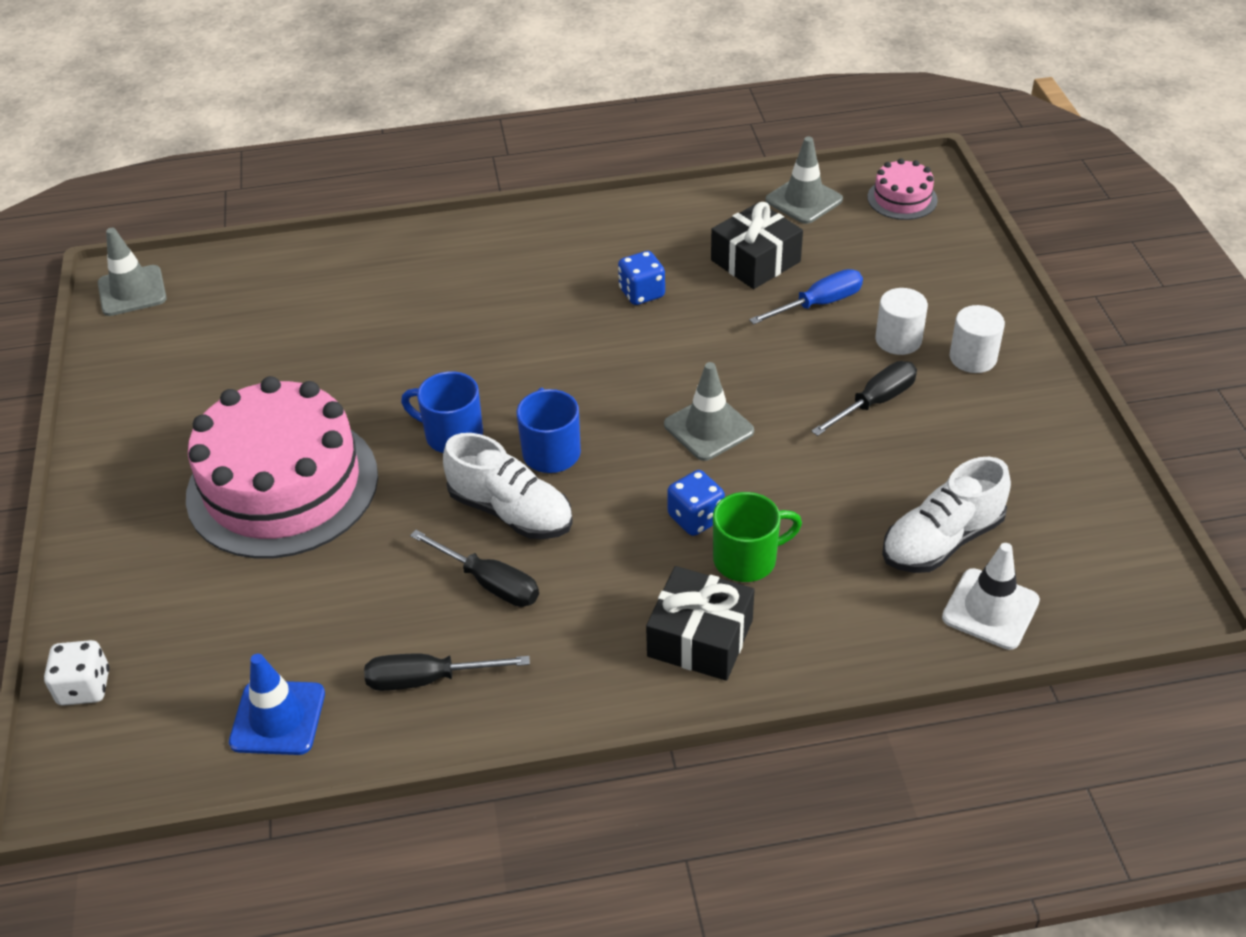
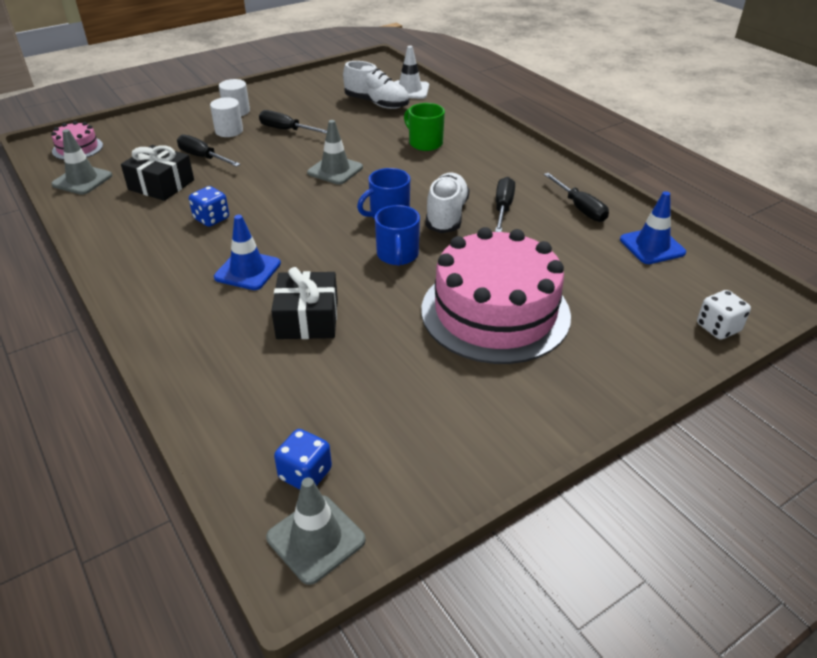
camera: 115 degrees left, 5 degrees down
(509, 307) = (248, 270): none -> blue traffic cone
(695, 518) = (407, 161): blue dice -> blue dice (305, 474)
(700, 638) = (483, 145): black gift -> black gift (307, 319)
(818, 304) = (203, 157): blue screwdriver -> black screwdriver

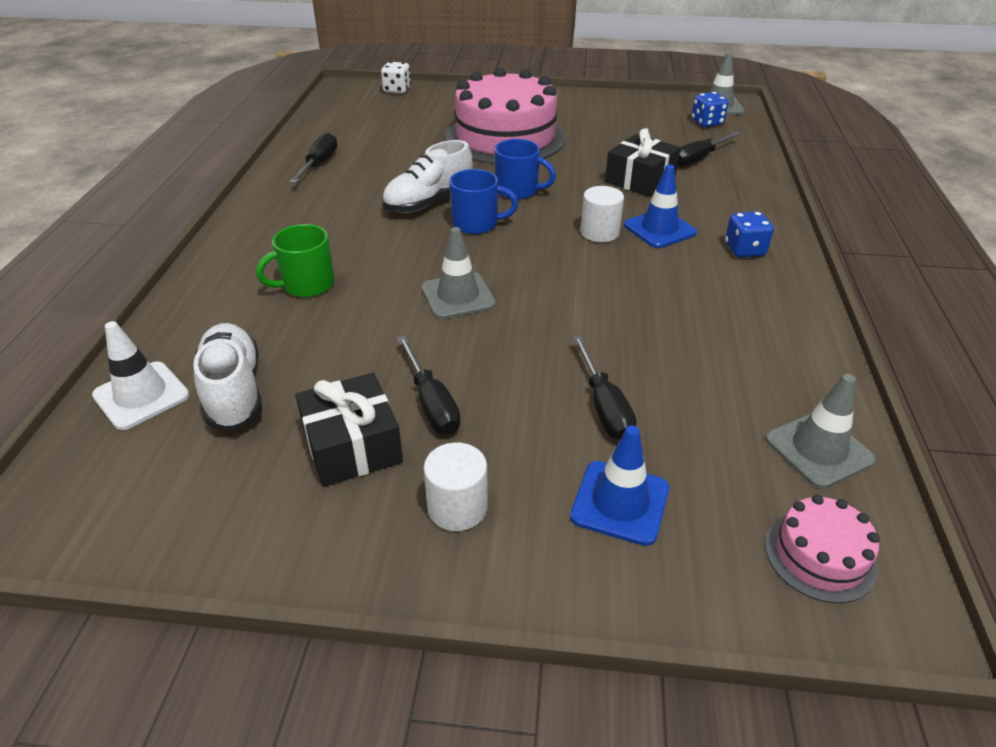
camera: 140 degrees left, 0 degrees up
(161, 185) = (695, 378): black gift -> black gift (352, 446)
(211, 219) = (659, 296): blue dice -> blue dice (744, 250)
(229, 131) = (518, 451): white cylinder -> white cylinder (599, 232)
(397, 255) = (518, 191): blue mug -> blue mug turned 75 degrees clockwise
(425, 143) = (307, 285): green mug -> green mug turned 60 degrees clockwise
(503, 208) = (373, 188): black screwdriver -> black screwdriver (699, 158)
(652, 246) = (334, 127): blue traffic cone -> blue traffic cone (620, 502)

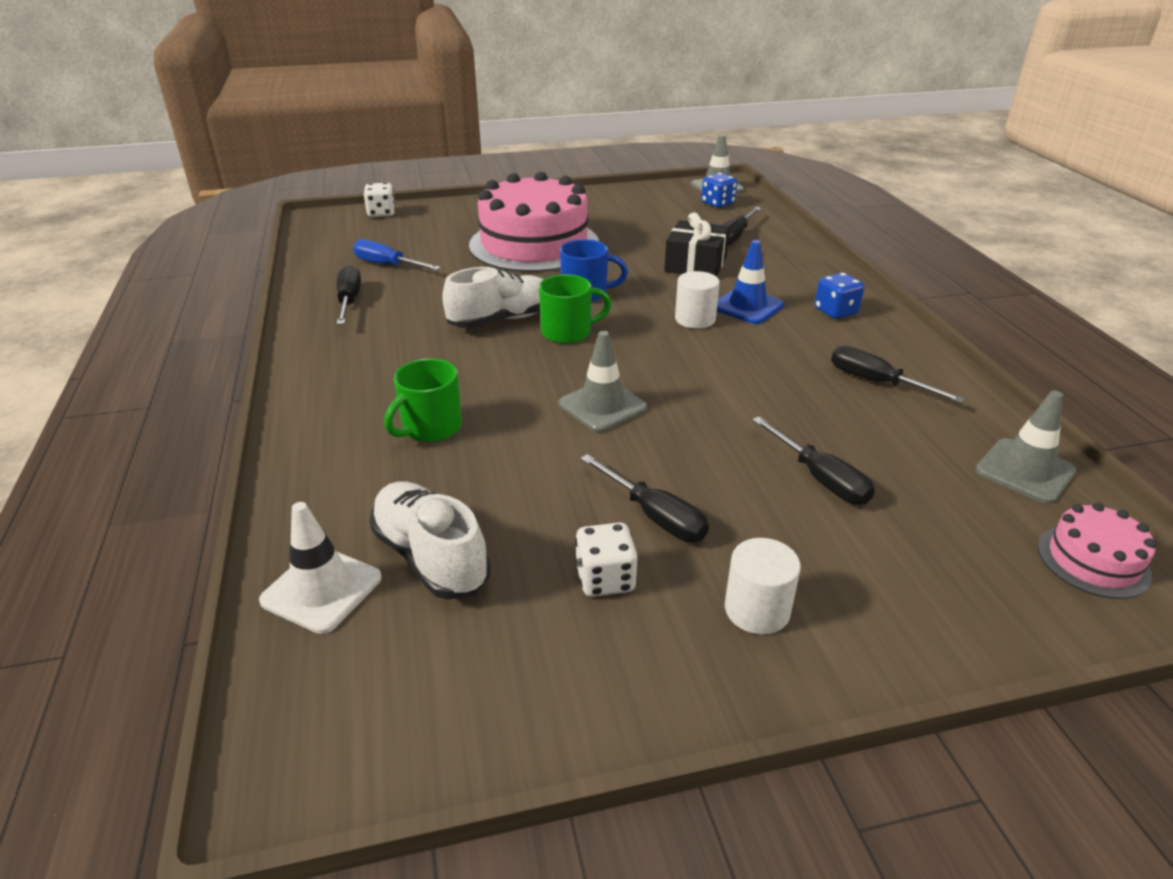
camera: 20 degrees left, 5 degrees down
(352, 446) = (605, 579): black gift -> white dice
(370, 137) = (387, 265): none -> blue screwdriver
(429, 202) = (502, 320): white shoe -> white shoe turned 150 degrees counterclockwise
(477, 224) = (568, 332): blue mug -> green mug
(620, 502) = (900, 562): blue traffic cone -> none
(731, 328) = (876, 382): none -> black screwdriver

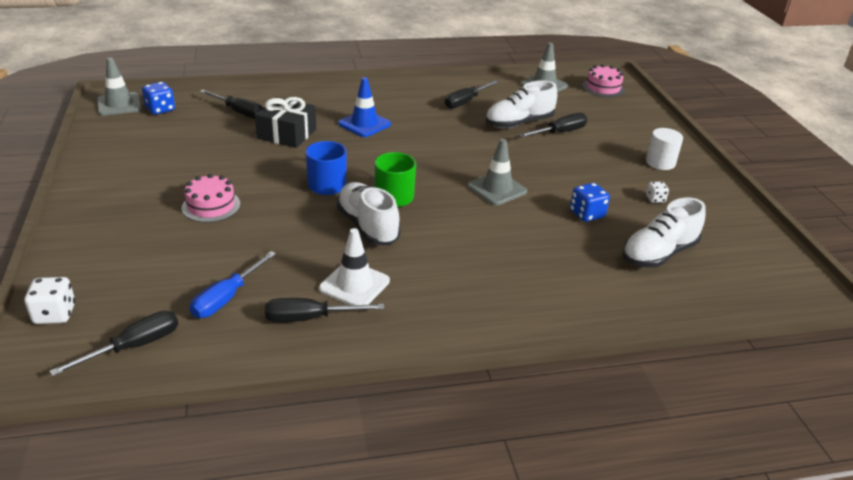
camera: 90 degrees left, 0 degrees up
(321, 589) = (698, 292): white traffic cone -> white traffic cone (354, 285)
(430, 428) = (530, 258): green mug -> none
(534, 244) = (211, 206): pink cake -> pink cake, size x0.44
(605, 579) = (655, 199): white dice -> white dice, size x0.60
(654, 516) = (602, 181): black screwdriver -> black screwdriver (134, 346)
(695, 319) = (380, 145): white cylinder -> none
(830, 433) = (519, 123): none -> white shoe
(835, 311) = (377, 97): blue dice -> blue dice (586, 214)

